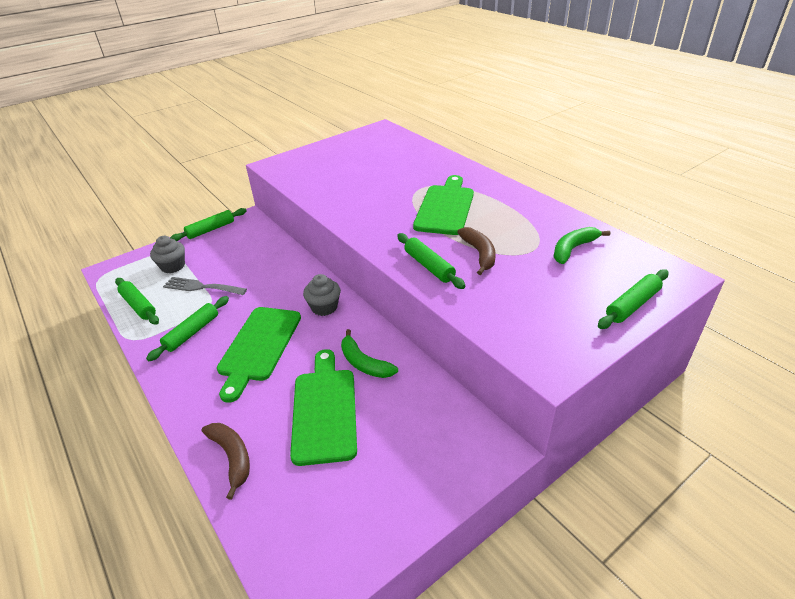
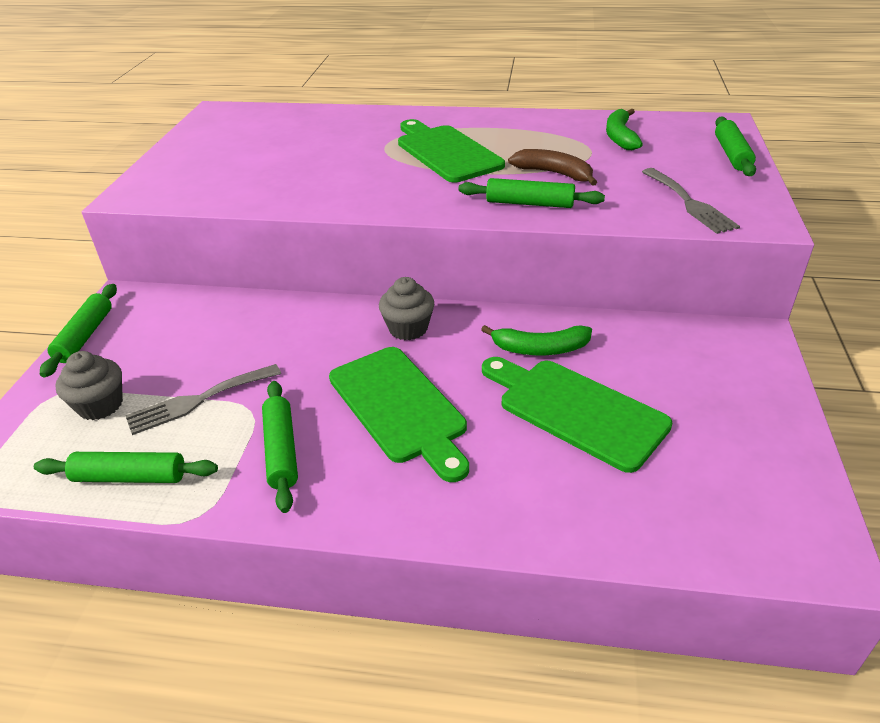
camera: 45 degrees left, 0 degrees up
(232, 457) = (563, 517): brown banana -> none
(525, 323) = (689, 203): none -> grey fork

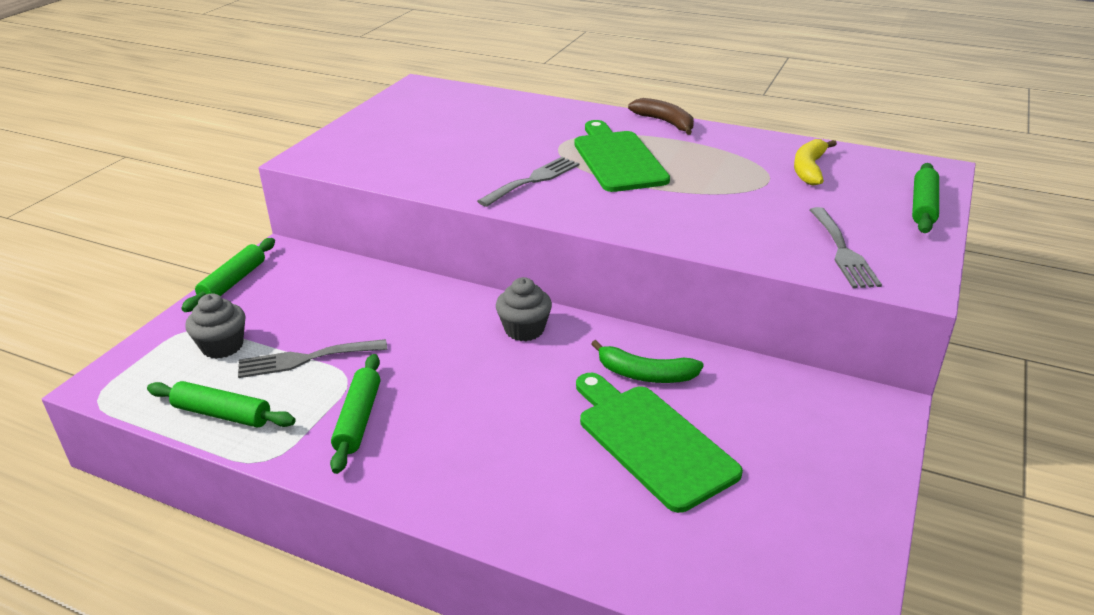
camera: 15 degrees right, 5 degrees down
(376, 182) = (533, 180): none -> grey fork
(400, 407) = (482, 403): green cutting board -> none
(529, 203) = (673, 225): green rolling pin -> none
(554, 174) = (716, 198): brown banana -> brown banana (665, 122)
(620, 137) = (809, 169): green banana -> yellow banana

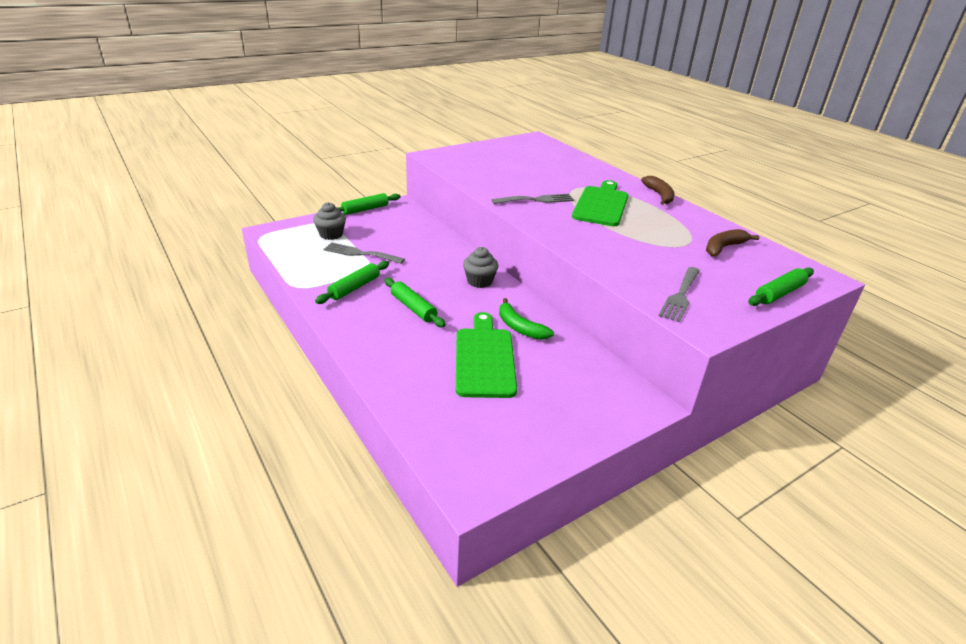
camera: 30 degrees right, 0 degrees up
(222, 414) = (301, 262): green rolling pin -> green rolling pin (413, 308)
(809, 169) = (723, 248): yellow banana -> brown banana

